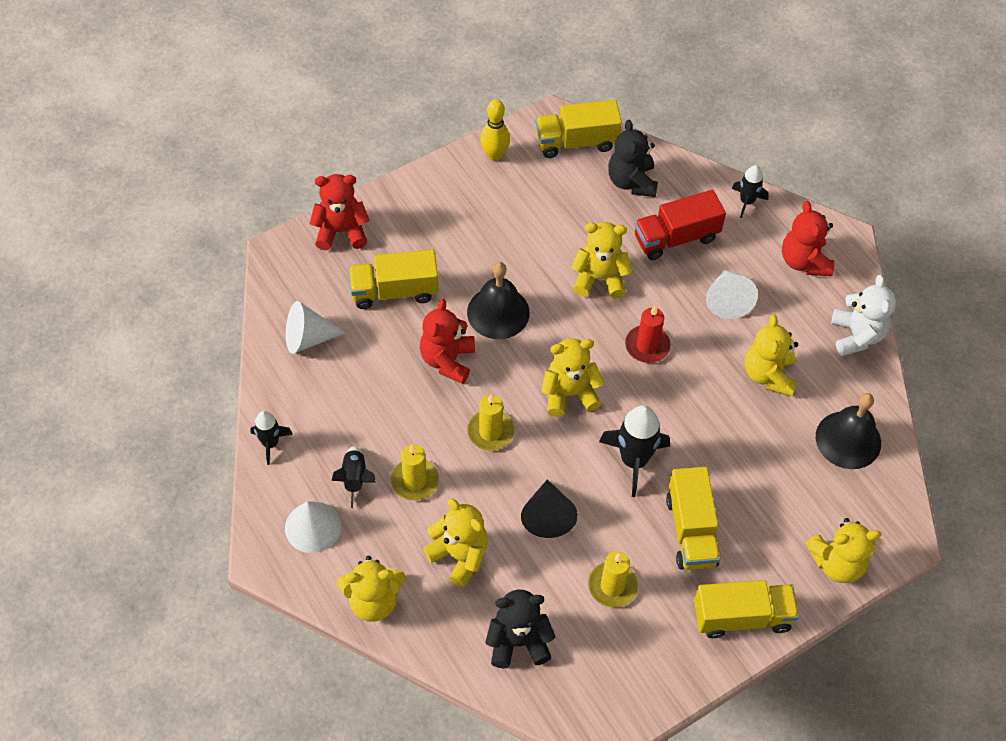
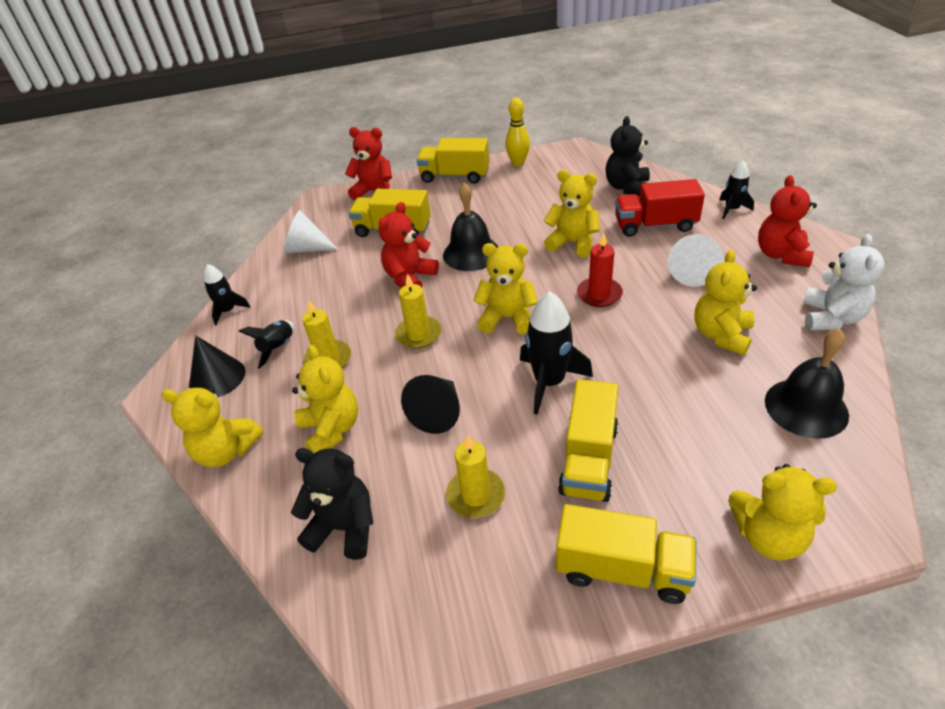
camera: 25 degrees right, 15 degrees down
(313, 527) = (217, 377): white cone -> black cone
(576, 142) = (588, 161): yellow truck -> yellow truck (455, 176)

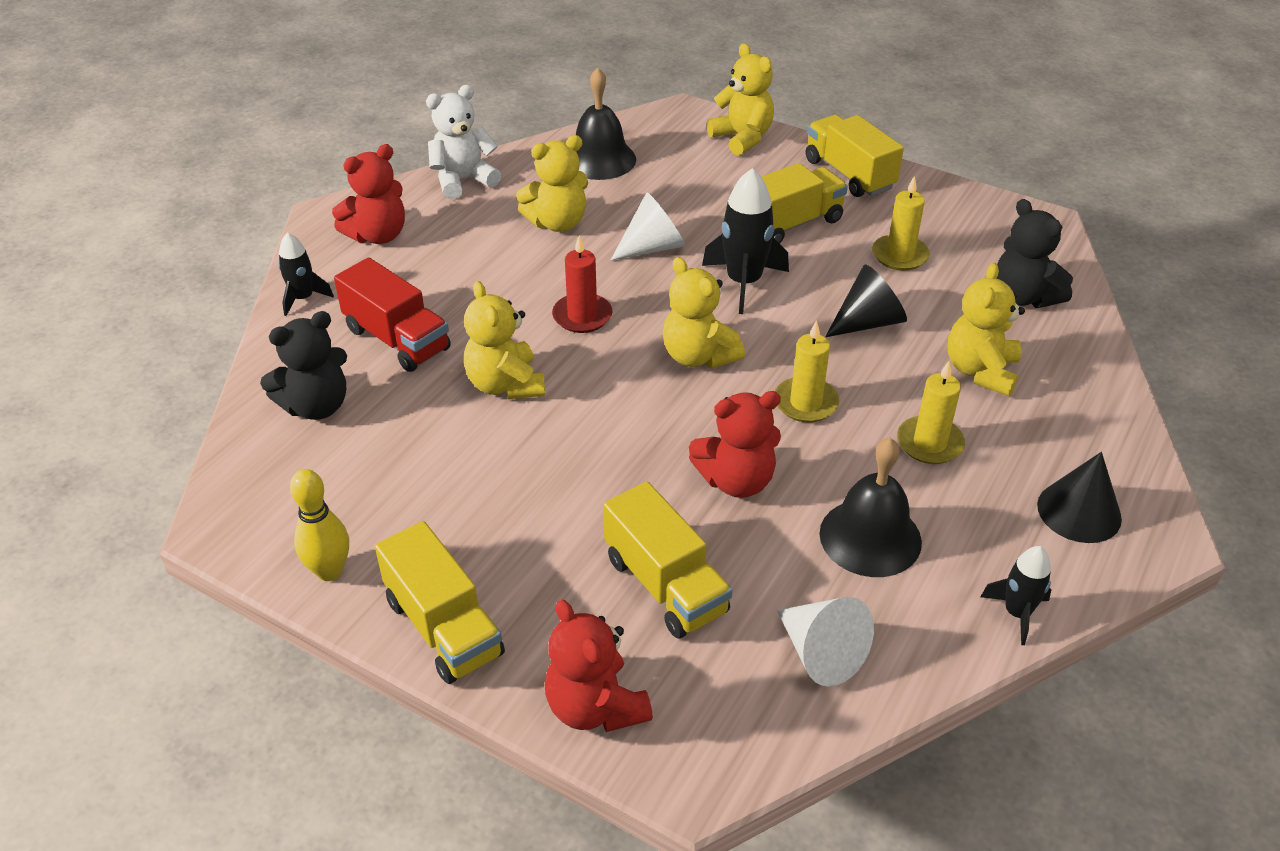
camera: 140 degrees left, 0 degrees up
(226, 451) = (1103, 418): yellow teddy bear -> none
(278, 348) = (980, 500): black rocket -> none
(471, 253) = (624, 460): black bell -> black bell (870, 537)
(692, 272) = (472, 275): white cone -> white cone (653, 247)

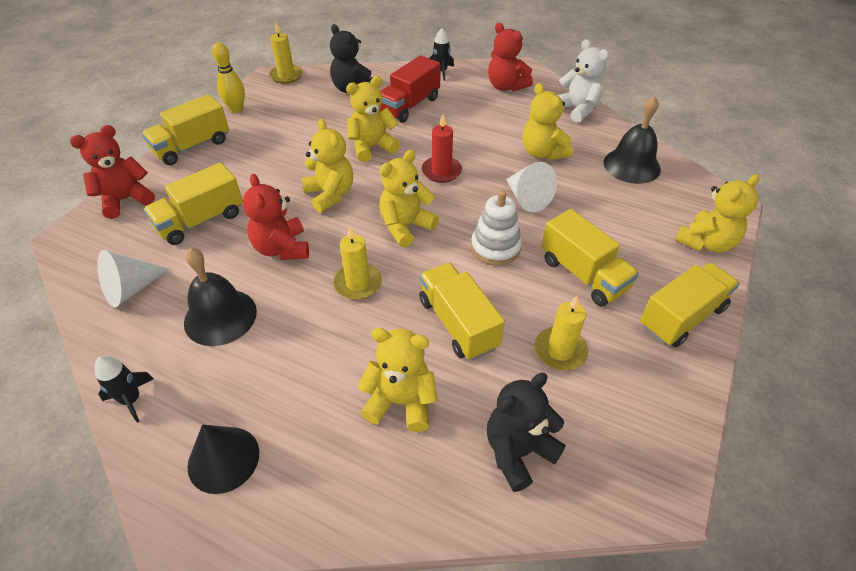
camera: 85 degrees right, 5 degrees up
(619, 431) = (330, 194): none -> yellow teddy bear
(744, 282) = (495, 248): black rocket -> white stacking toy
(868, 322) = (458, 323): black cone -> yellow truck
(929, 443) = (311, 357): yellow candle -> yellow candle (286, 76)

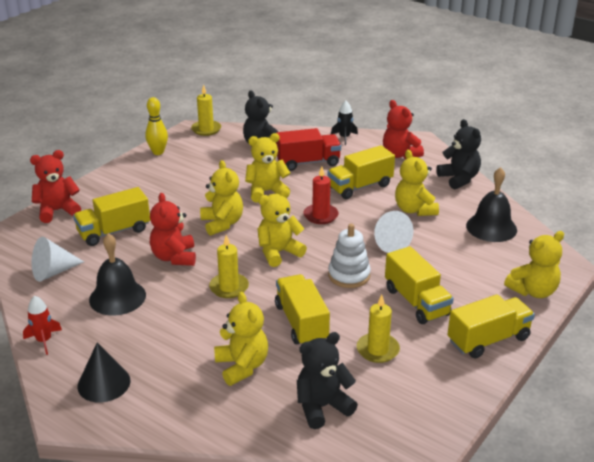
camera: 10 degrees right, 15 degrees down
(131, 399) = (44, 340): black rocket -> red rocket
(192, 146) = (116, 177): yellow truck -> yellow truck (360, 187)
(401, 402) = (242, 366): yellow teddy bear -> yellow teddy bear turned 45 degrees clockwise
(409, 105) = (308, 162): red truck -> red truck turned 150 degrees counterclockwise
(577, 109) = (459, 179): white teddy bear -> black teddy bear

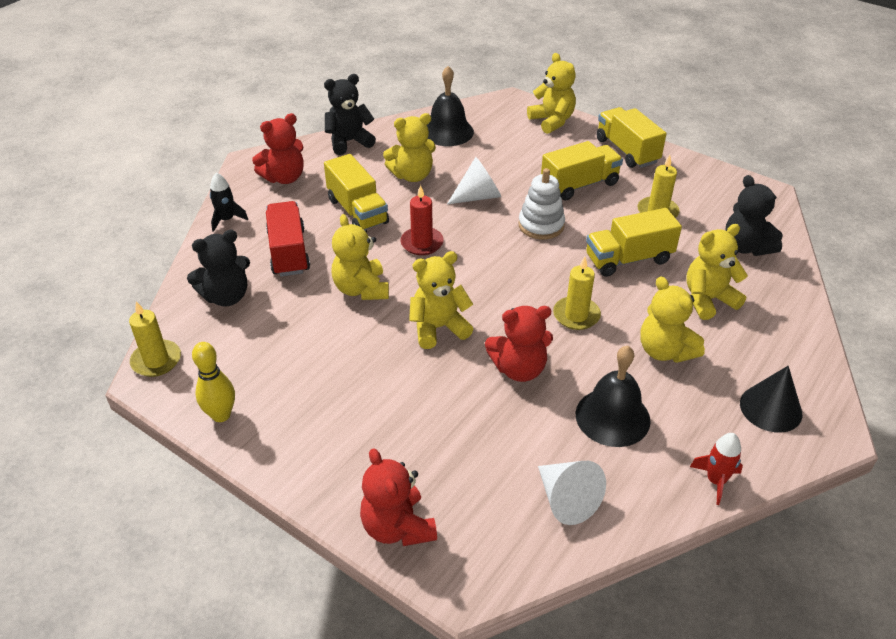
camera: 90 degrees left, 10 degrees up
(114, 231) = (458, 442): yellow truck -> none
(278, 252) = (502, 277): yellow teddy bear -> yellow teddy bear (665, 351)

